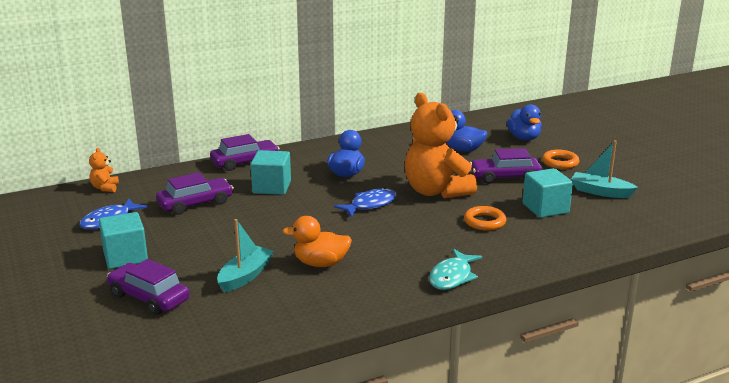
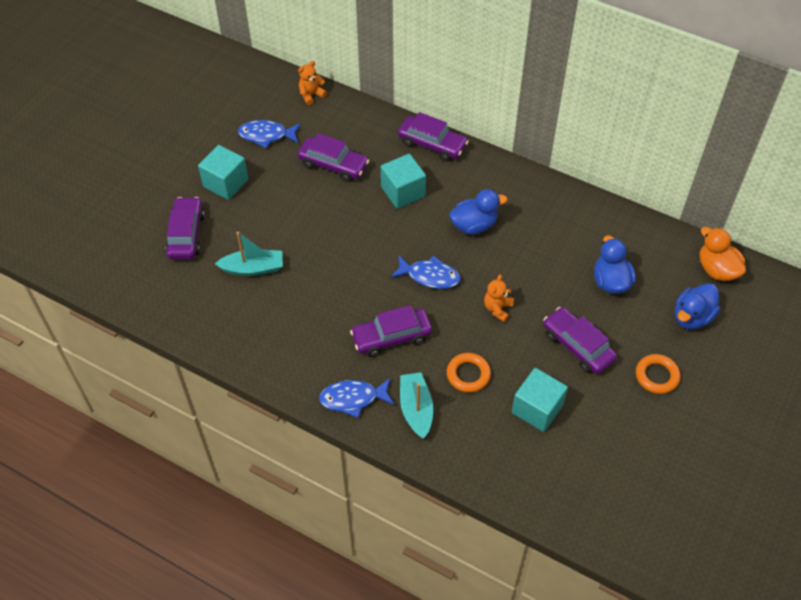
camera: 55 degrees right, 30 degrees up
(320, 263) = (306, 302): orange duck -> orange duck (717, 269)
(409, 239) = (391, 337): none -> purple car
(436, 191) = (497, 308): orange teddy bear -> orange teddy bear, size x0.41
(452, 276) = (353, 399): turquoise fish -> blue fish
(600, 192) = (615, 440): turquoise boat -> turquoise boat (416, 409)

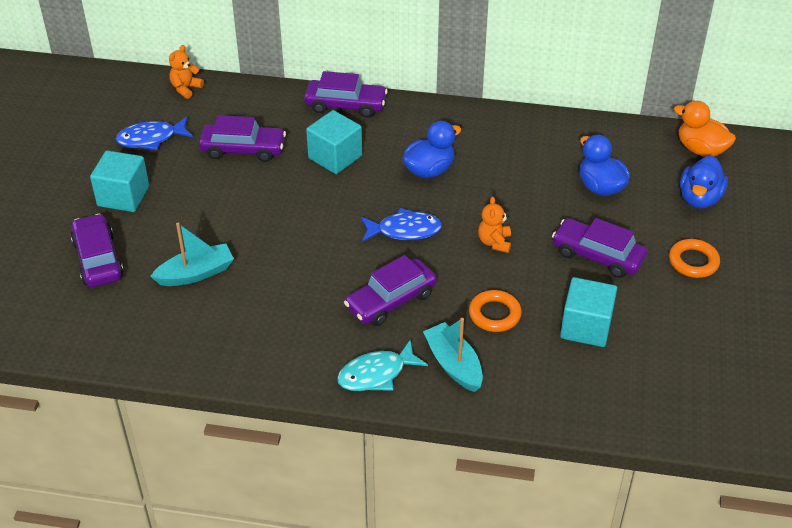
camera: 20 degrees left, 10 degrees down
(353, 399) = (376, 374): blue fish -> turquoise fish

